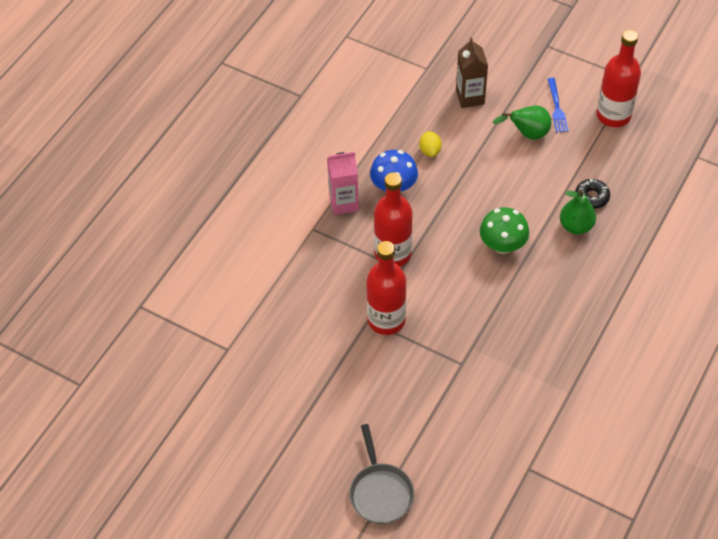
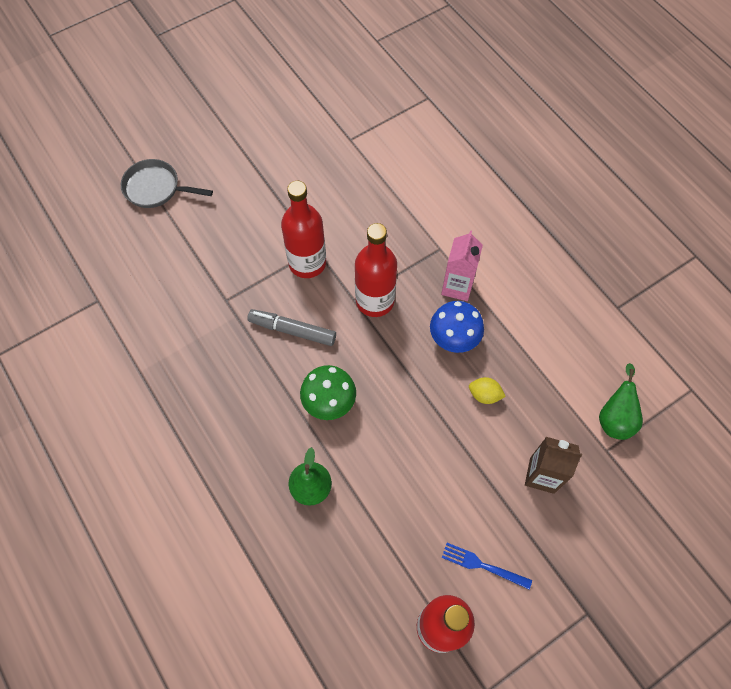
camera: 115 degrees right, 10 degrees up
(458, 299) = (292, 330): none -> grey marker
(527, 134) = (459, 508): green pear -> green pear (615, 418)
(591, 197) = (338, 527): black donut -> none

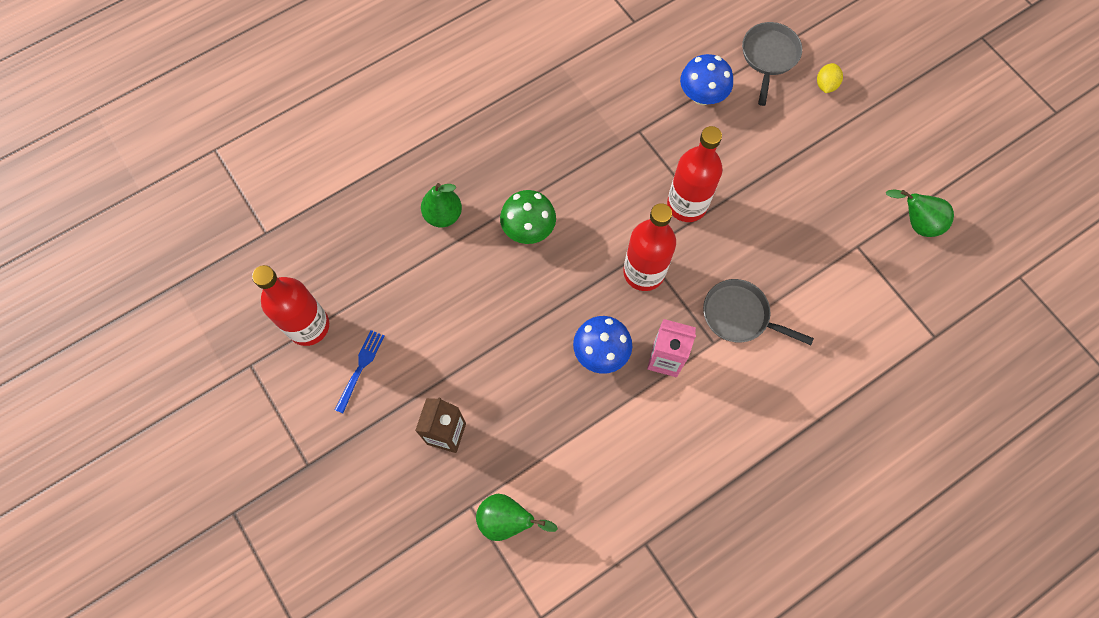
camera: 90 degrees right, 5 degrees up
(192, 245) = (702, 95): none -> blue mushroom
(292, 330) = (606, 193): grey marker -> none
(330, 98) = (916, 223): none -> green pear
(415, 228) = (739, 315): none -> grey pan
(484, 395) = (535, 381): yellow lemon -> yellow lemon (825, 85)

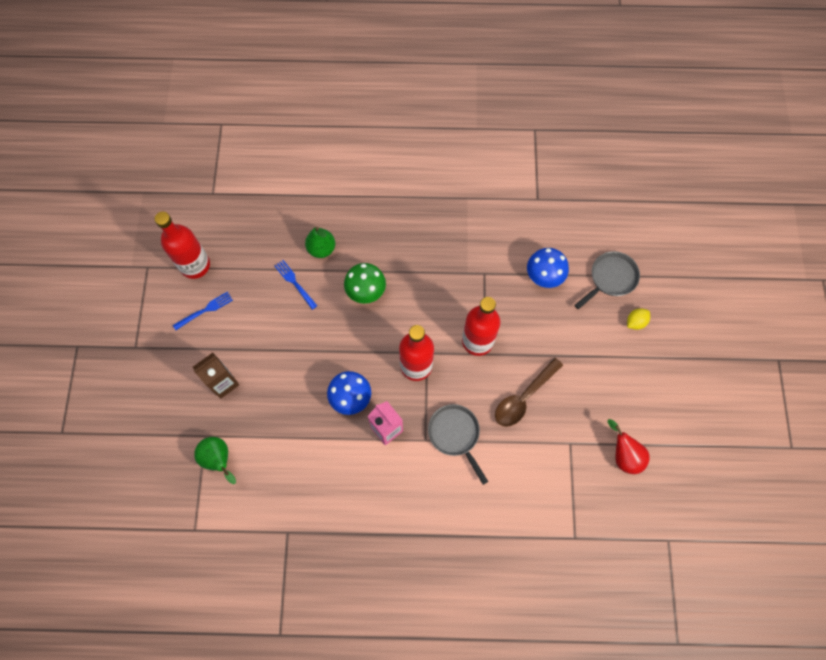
camera: 35 degrees right, 0 degrees up
(442, 271) = (295, 283): none -> blue fork
(777, 231) = (524, 397): none -> brown spoon
(916, 223) = (624, 455): green pear -> red pear

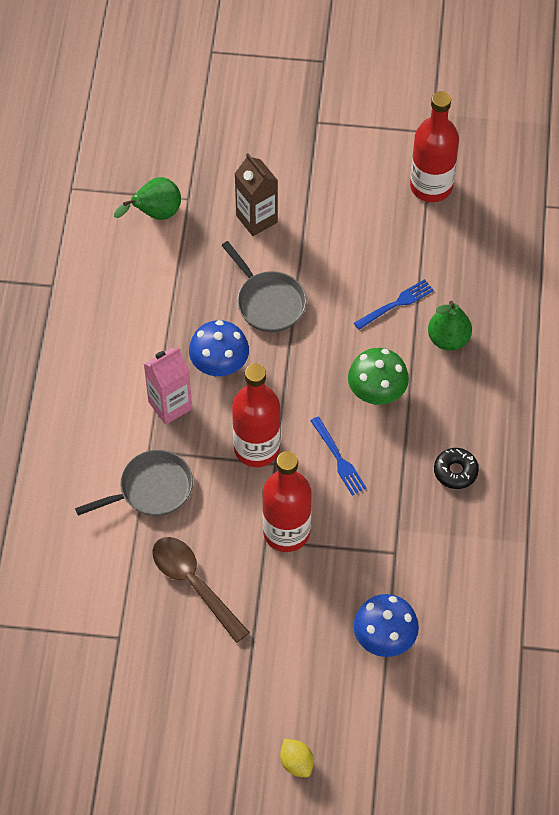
camera: 95 degrees right, 10 degrees down
(205, 310) = (363, 198): blue fork -> blue fork (338, 458)
(421, 240) = (455, 471): none -> black donut
(611, 278) = (374, 738): grey pan -> grey pan (268, 302)
(624, 455) = (92, 709): red pear -> none

